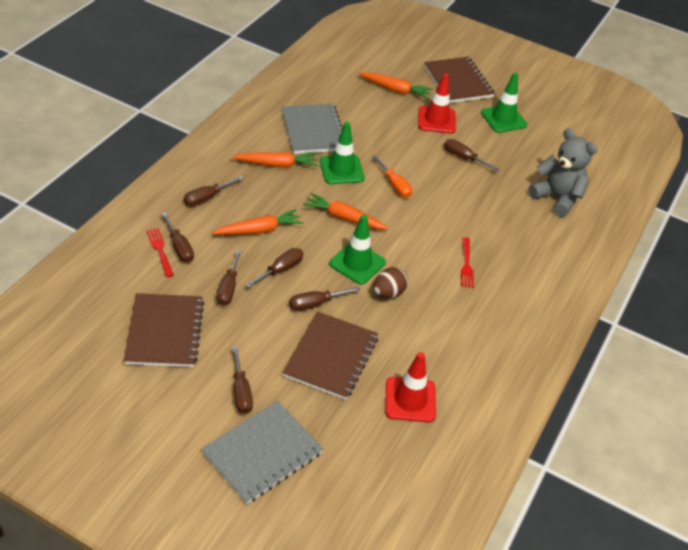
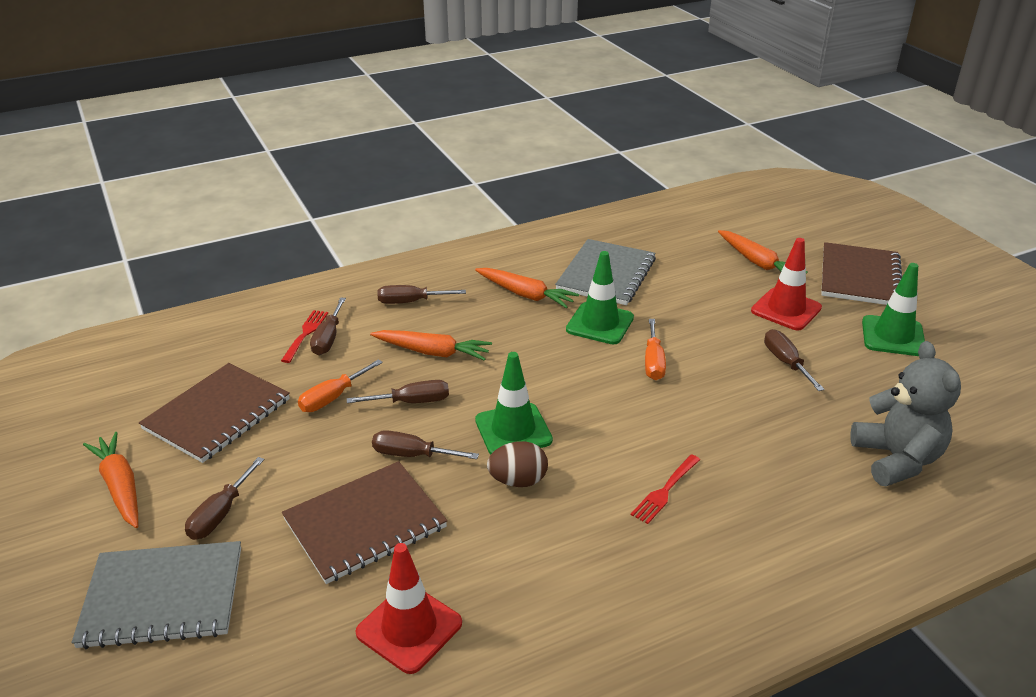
camera: 40 degrees right, 10 degrees down
(228, 288) = (333, 398): brown screwdriver -> orange screwdriver
(343, 218) = (548, 375): orange carrot -> orange carrot (120, 486)

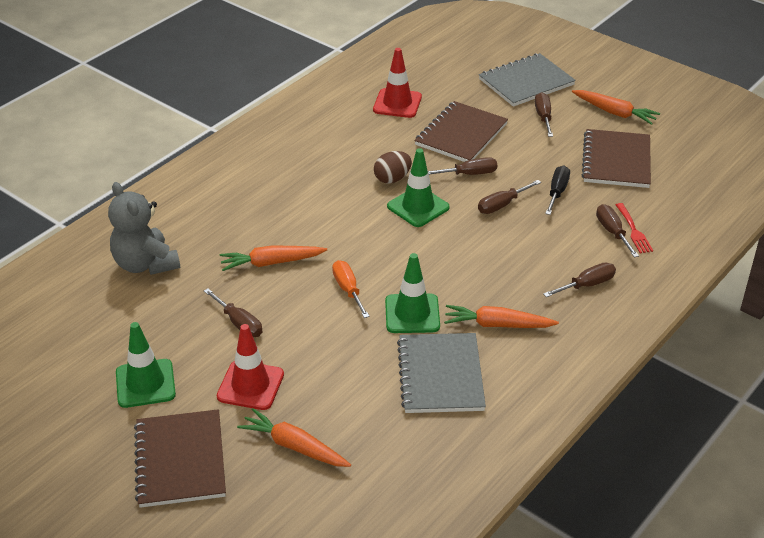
camera: 155 degrees right, 5 degrees up
(333, 398) = (557, 192): orange screwdriver -> black screwdriver
(433, 352) = (523, 245): orange carrot -> orange carrot (271, 263)
(665, 491) = (298, 199): red fork -> none

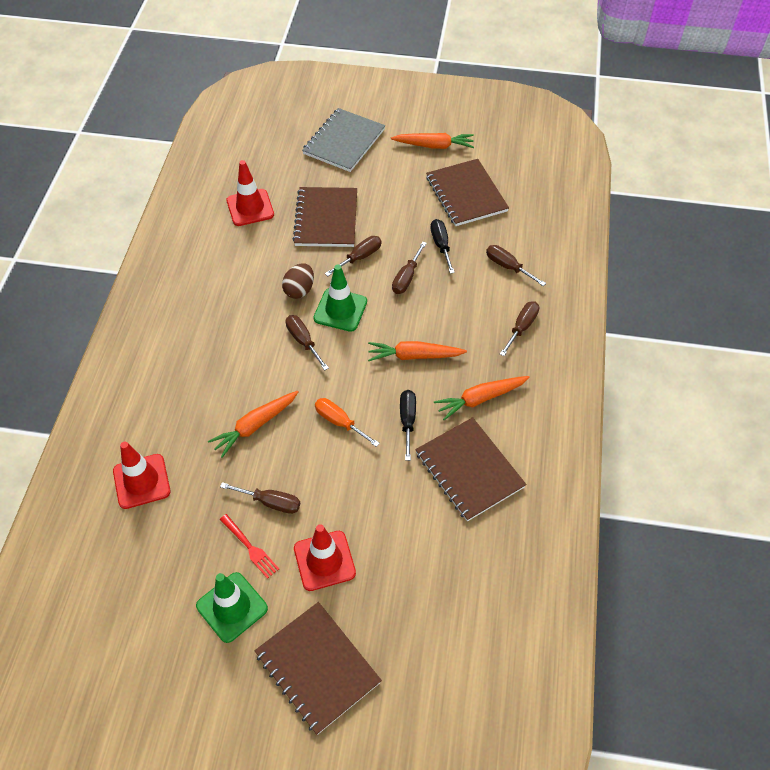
camera: 30 degrees left, 15 degrees up
(145, 264) = (141, 481): grey teddy bear -> red traffic cone
(294, 446) = (401, 601): orange carrot -> orange carrot (414, 356)
(412, 314) = (407, 421): green traffic cone -> black screwdriver
(440, 375) = (469, 470): grey notebook -> brown notebook
(543, 117) = (381, 173): brown screwdriver -> brown screwdriver (303, 341)
(633, 230) = (522, 258): red fork -> red fork (250, 548)

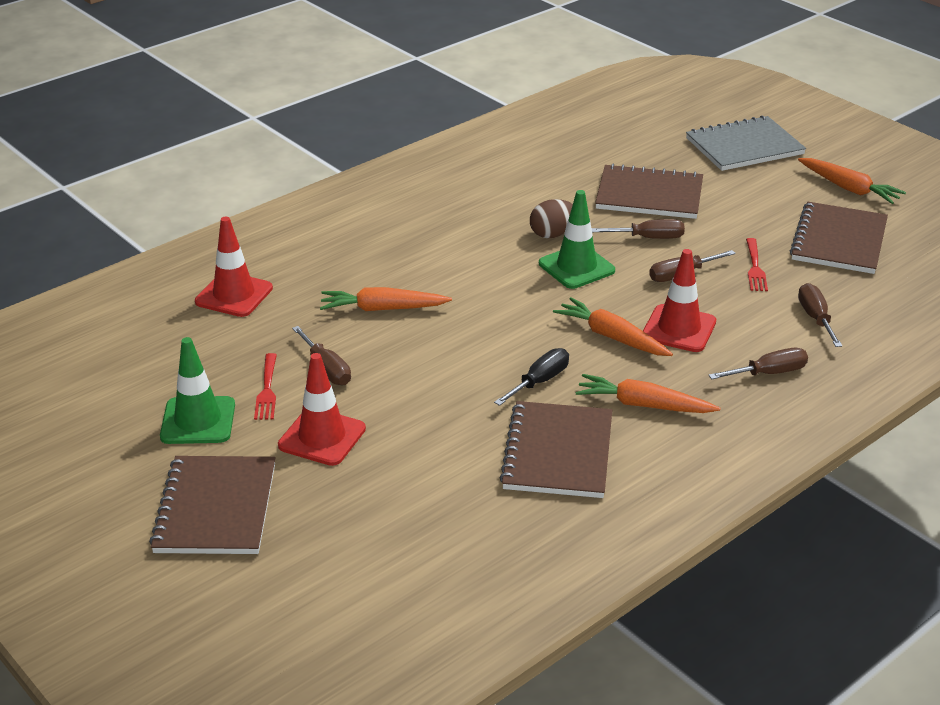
camera: 40 degrees right, 20 degrees down
(250, 208) = (579, 155): red traffic cone -> red traffic cone (679, 329)
(303, 341) = (508, 272): brown screwdriver -> none
(326, 219) = (649, 195): brown notebook -> brown notebook turned 60 degrees clockwise
(339, 422) = (468, 347): orange screwdriver -> none
(441, 245) = (755, 267): black screwdriver -> red fork

